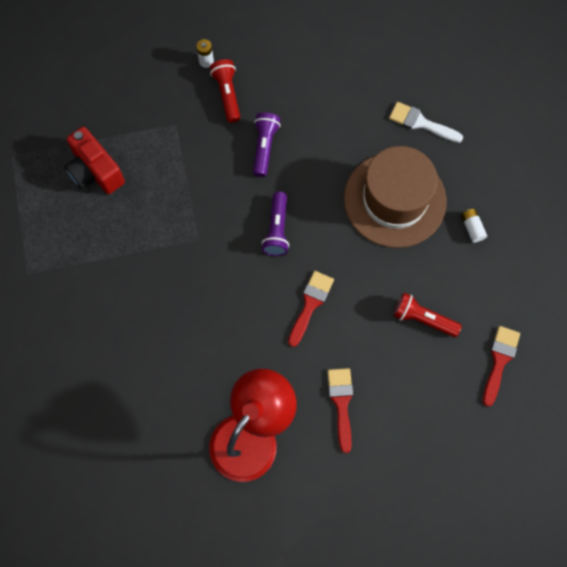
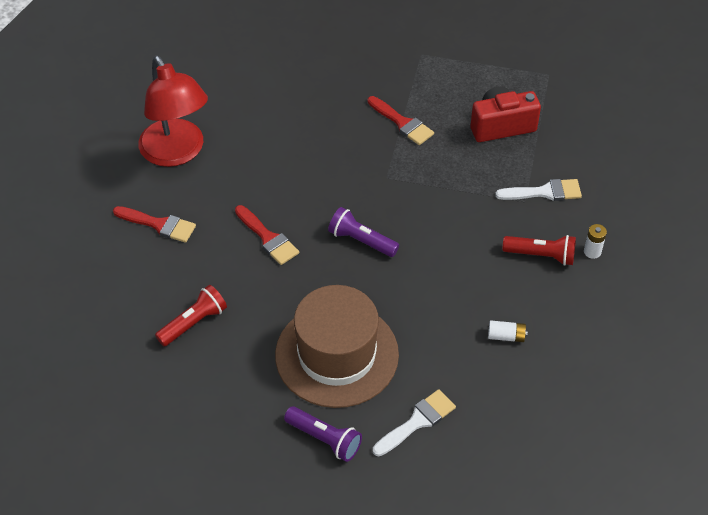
camera: 115 degrees right, 20 degrees down
(159, 113) = (544, 192): none -> white brush
(264, 147) = (461, 264): purple flashlight -> purple flashlight (325, 439)
(472, 228) = (262, 413): white battery -> white battery (506, 336)
(499, 361) = (108, 369): red brush -> red brush (402, 123)

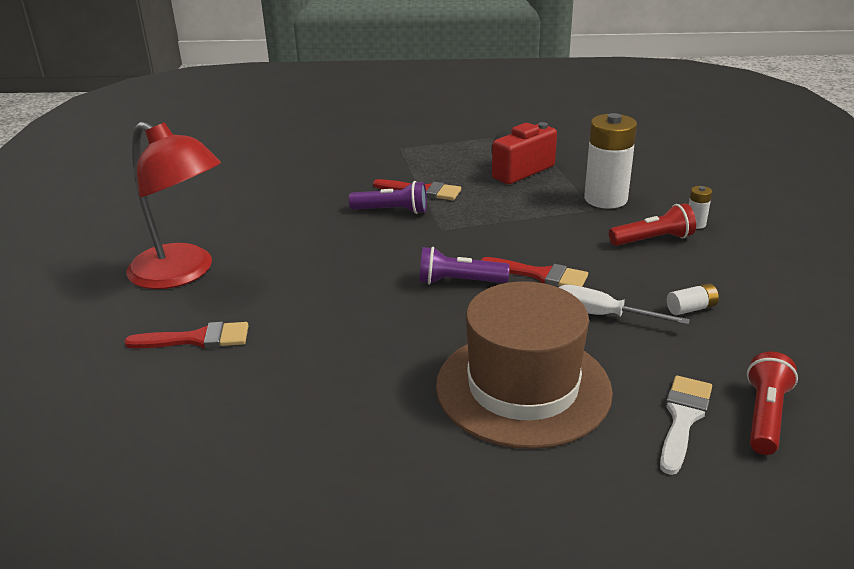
camera: 25 degrees left, 20 degrees down
(193, 323) = (309, 419): red flashlight -> red flashlight (764, 416)
(268, 238) = (348, 310): red brush -> red brush (540, 275)
(325, 439) = (590, 482): purple flashlight -> purple flashlight (392, 211)
(437, 316) = (602, 315): none -> white screwdriver
(544, 192) = (605, 199): white brush -> white battery

